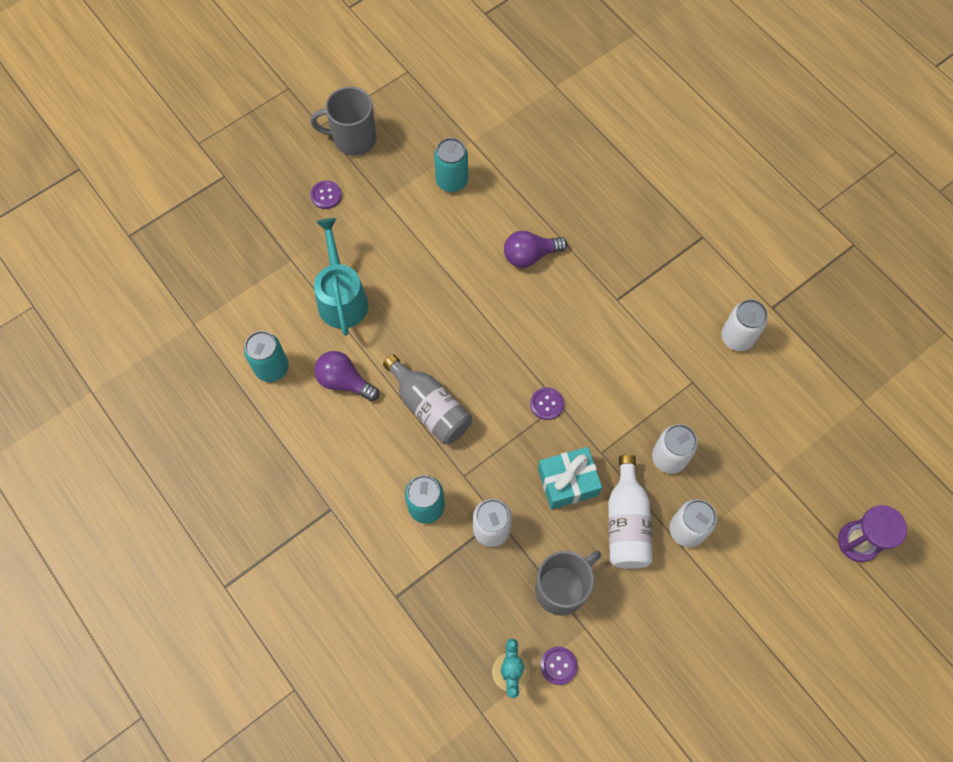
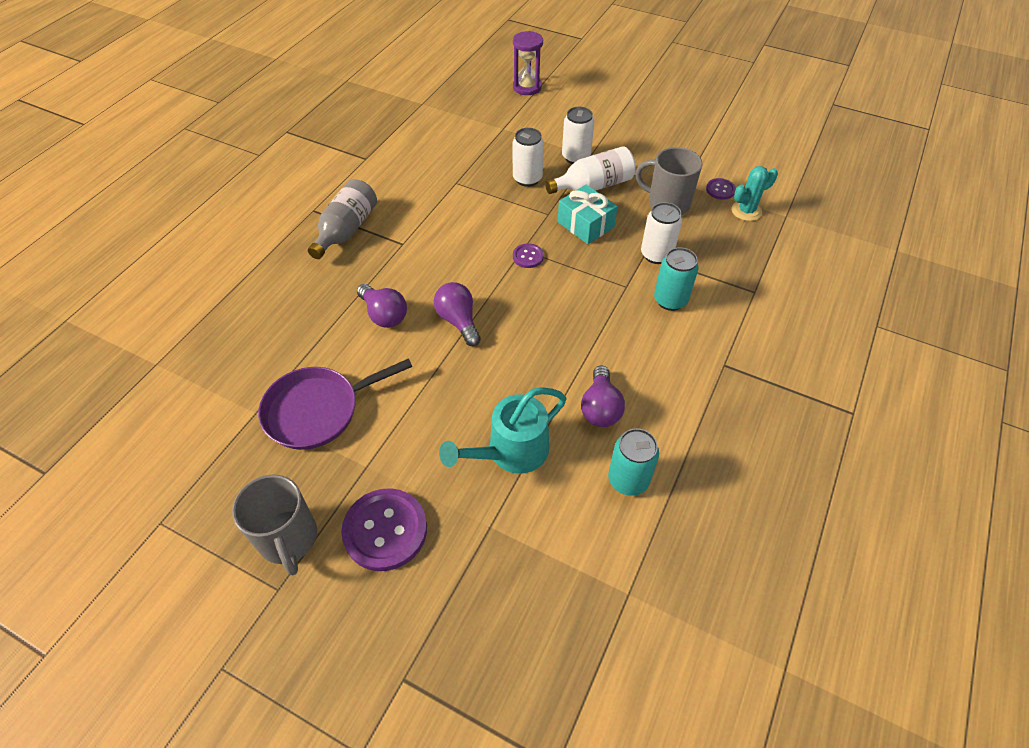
camera: 115 degrees left, 15 degrees down
(326, 195) = (385, 530): purple button -> purple button, size x2.02
(430, 407) = (582, 331): grey bottle -> grey bottle (346, 230)
(452, 181) = (318, 410): turquoise can -> purple pan
(493, 311) = (458, 321): none -> purple light bulb
(737, 337) = (403, 169): white can -> none

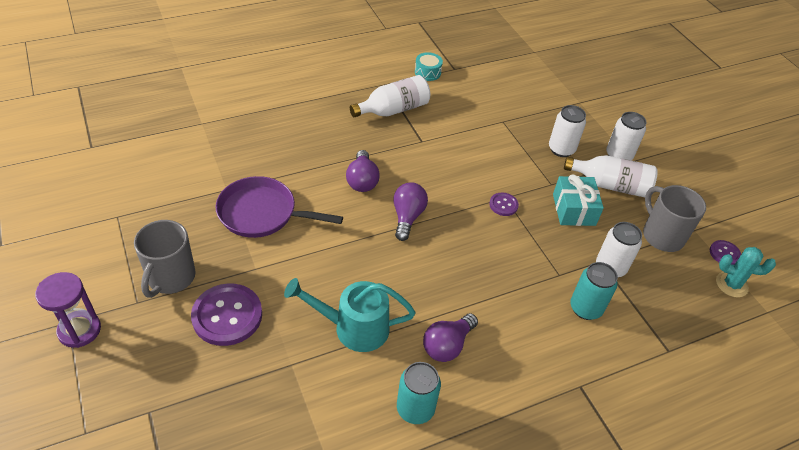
camera: 35 degrees right, 5 degrees down
(343, 176) = (427, 72): none -> turquoise drum
(346, 230) = (393, 110): grey bottle -> white bottle
(527, 87) = (632, 82): purple hourglass -> purple hourglass (79, 330)

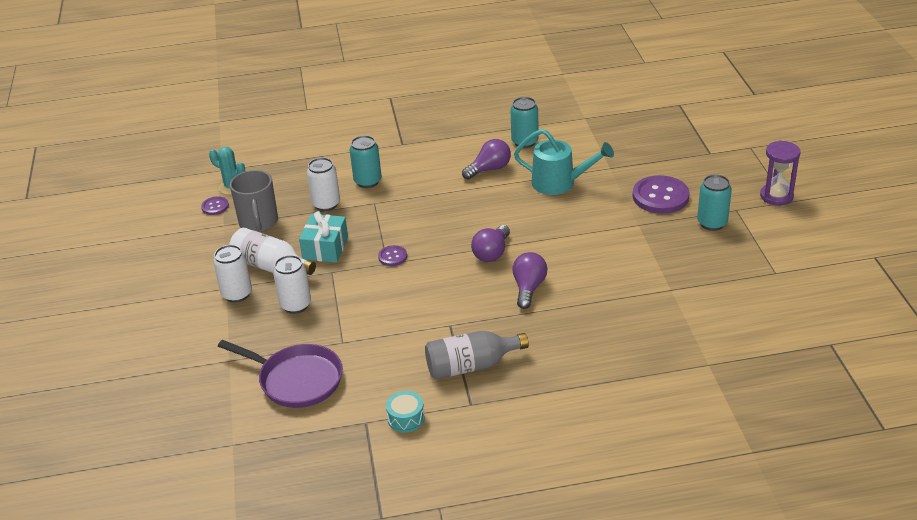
camera: 160 degrees left, 10 degrees down
(170, 278) = (712, 223): grey mug -> turquoise can
(262, 213) = (633, 266): purple pan -> purple pan (296, 380)
(393, 110) = (471, 366): white bottle -> grey bottle

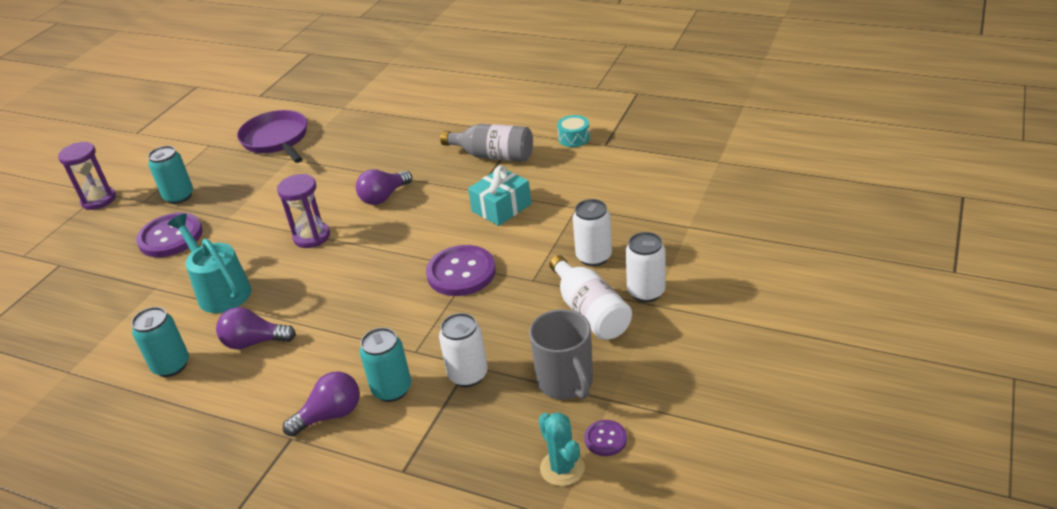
camera: 145 degrees left, 0 degrees up
(258, 223) = (566, 382): grey mug -> grey mug turned 135 degrees clockwise
(296, 380) = (638, 190): purple pan -> purple pan (276, 140)
(325, 248) = (517, 311): turquoise gift -> turquoise gift (501, 208)
(392, 257) = (461, 273): purple button -> purple button, size x2.02
(492, 253) = (373, 240): purple light bulb -> purple light bulb (330, 415)
(546, 237) = (312, 237): none -> purple hourglass

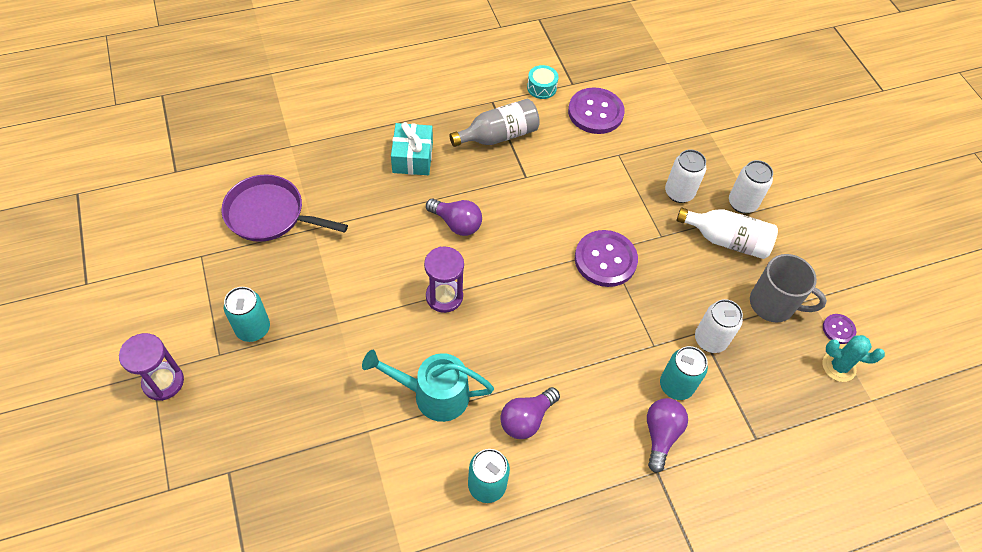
camera: 50 degrees left, 20 degrees up
(170, 237) = (308, 374): purple button -> purple button (595, 112)
(384, 197) = (456, 223): purple light bulb -> purple light bulb turned 60 degrees counterclockwise
(501, 208) = (564, 184): turquoise gift -> turquoise gift (412, 157)

